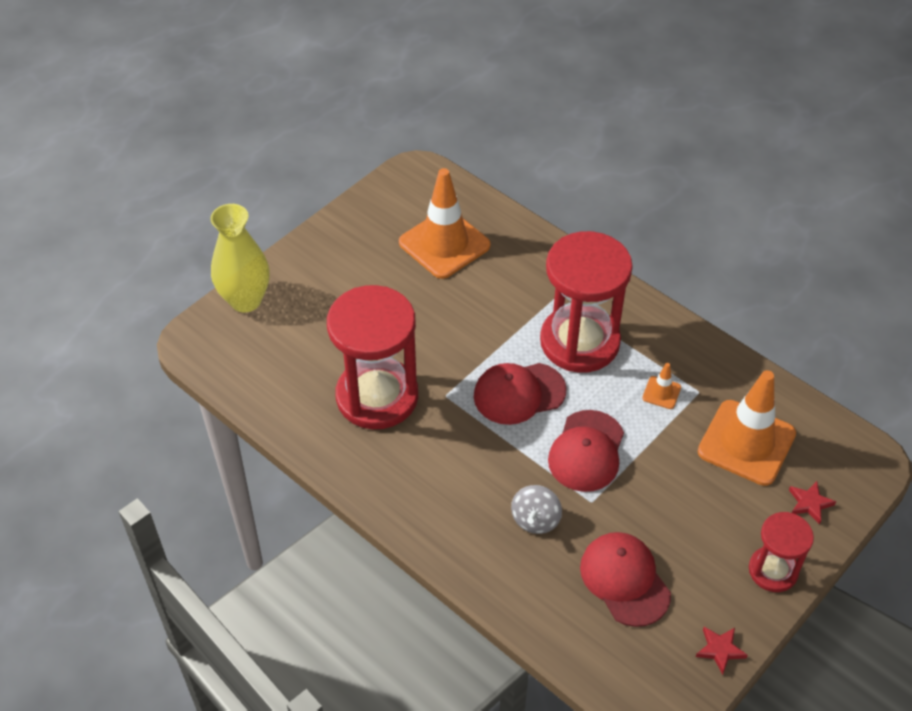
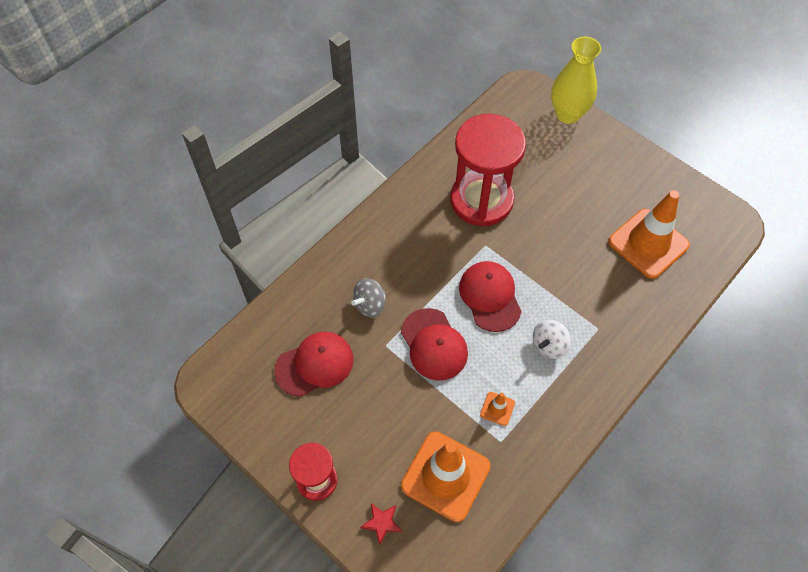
camera: 90 degrees right, 10 degrees up
(535, 520) = (370, 305): grey spinning top -> grey spinning top turned 60 degrees counterclockwise
(579, 342) = (549, 345): red hourglass -> white spinning top
(586, 451) = (434, 344): red cap -> red cap turned 135 degrees counterclockwise
(720, 650) = (250, 429): red star -> none

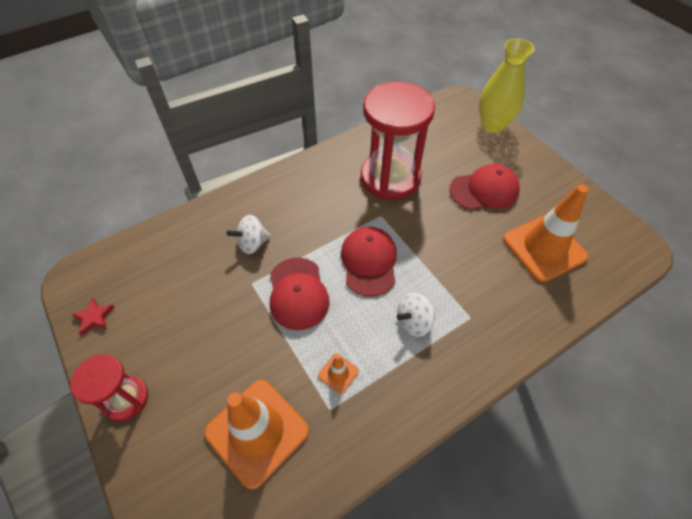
camera: 15 degrees right, 5 degrees down
(314, 364) = (178, 285): red cap -> red cap (484, 190)
(370, 305) = (252, 243): grey spinning top -> white spinning top
(381, 523) = (169, 465): red star -> red star (94, 317)

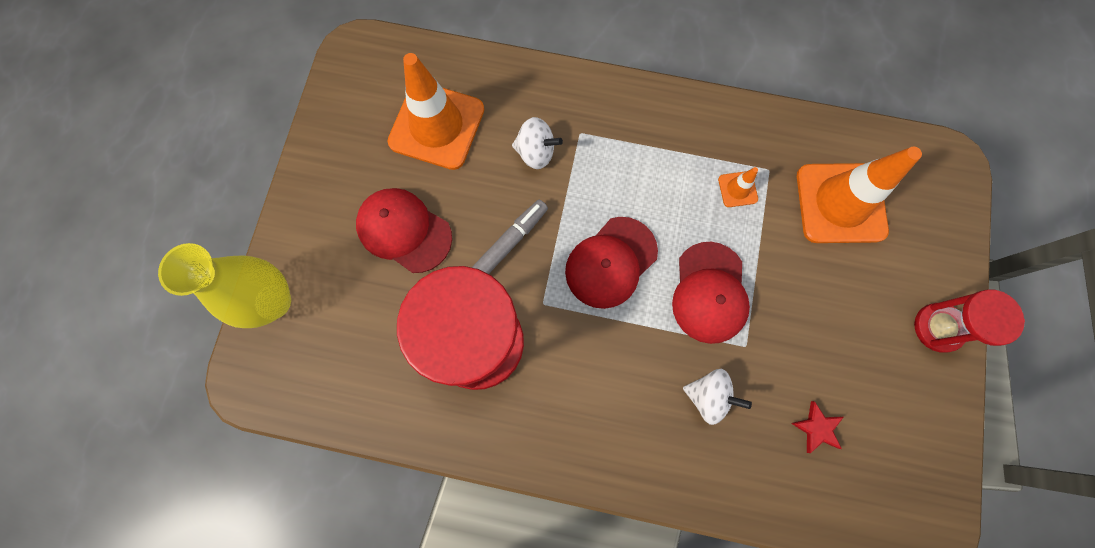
camera: 135 degrees left, 20 degrees up
(94, 317) = (932, 451): red star -> red star (817, 428)
(298, 293) = (709, 293): red cap -> red cap turned 150 degrees clockwise
(413, 322) = (632, 172): white spinning top -> white spinning top (536, 152)
(430, 226) = (509, 243): none -> grey marker

